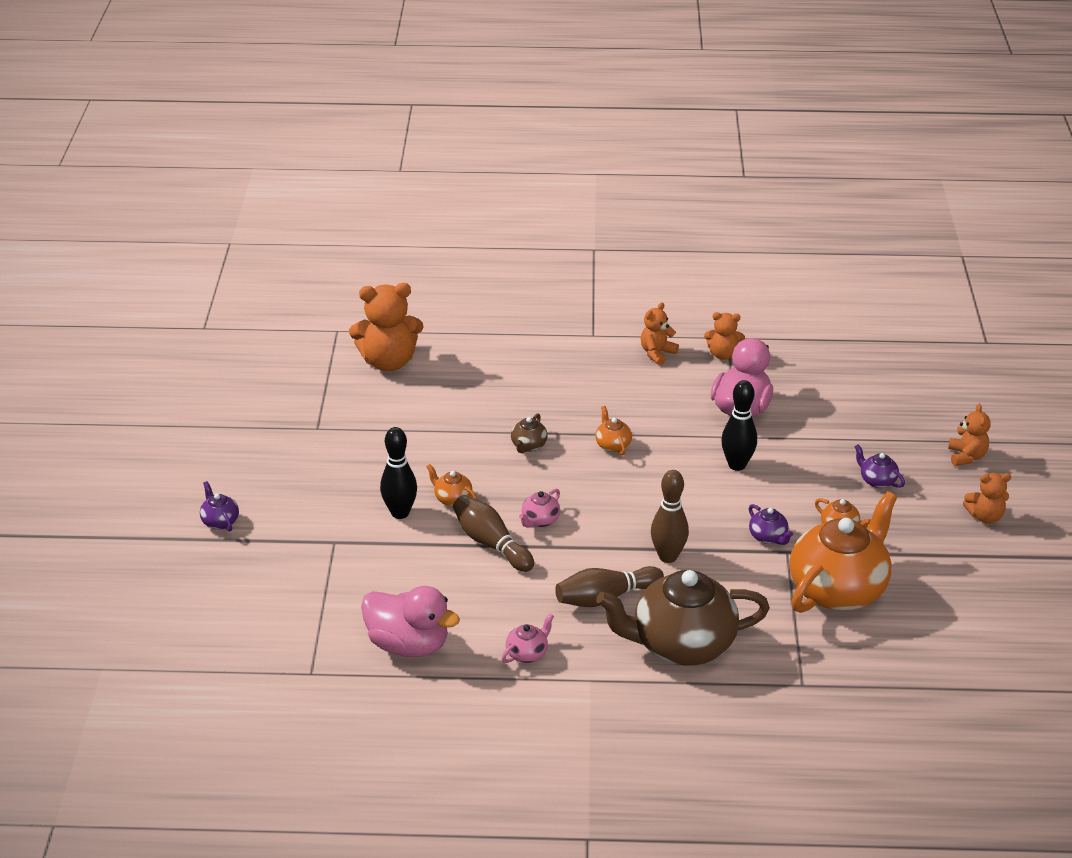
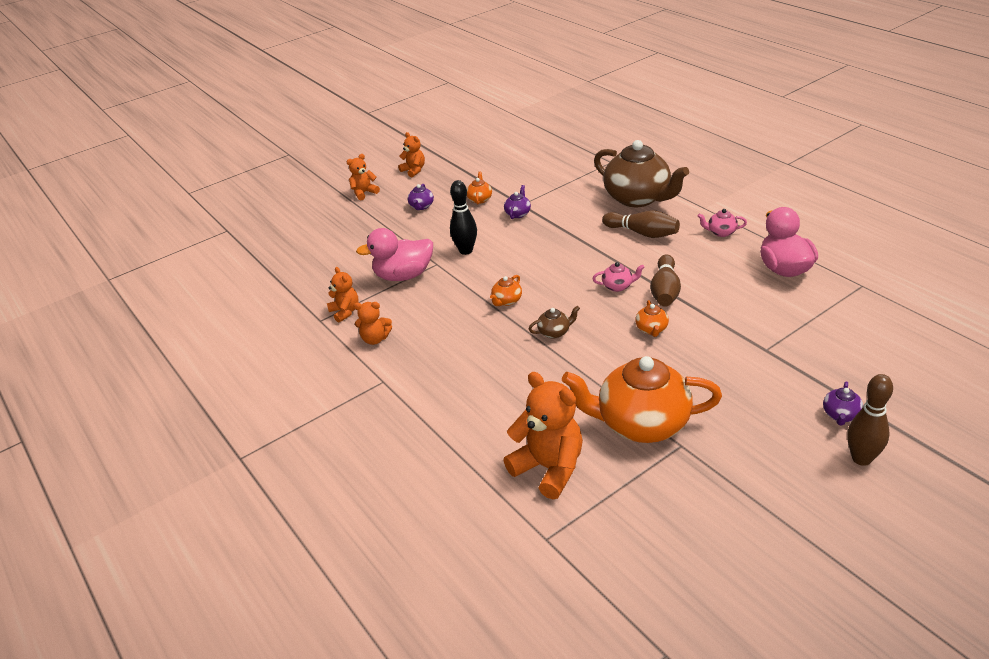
camera: 125 degrees left, 0 degrees up
(400, 513) = (698, 341): black bowling pin -> none
(668, 556) = (580, 232): brown bowling pin -> brown bowling pin (861, 458)
(838, 589) = (529, 181): orange teapot -> orange teapot (641, 424)

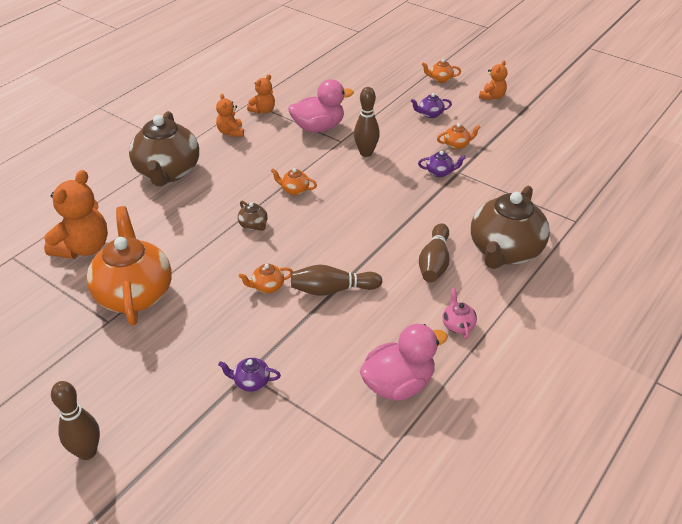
camera: 70 degrees right, 5 degrees up
(364, 193) = (440, 79): orange teddy bear -> orange teapot
(403, 276) = (318, 127): pink duck -> pink duck turned 105 degrees clockwise
(430, 393) = (168, 172): none -> brown teapot
(466, 251) = (366, 153): black bowling pin -> brown bowling pin
(618, 286) = (333, 256): pink teapot -> none
(840, 415) = (148, 436): purple teapot -> purple teapot (251, 382)

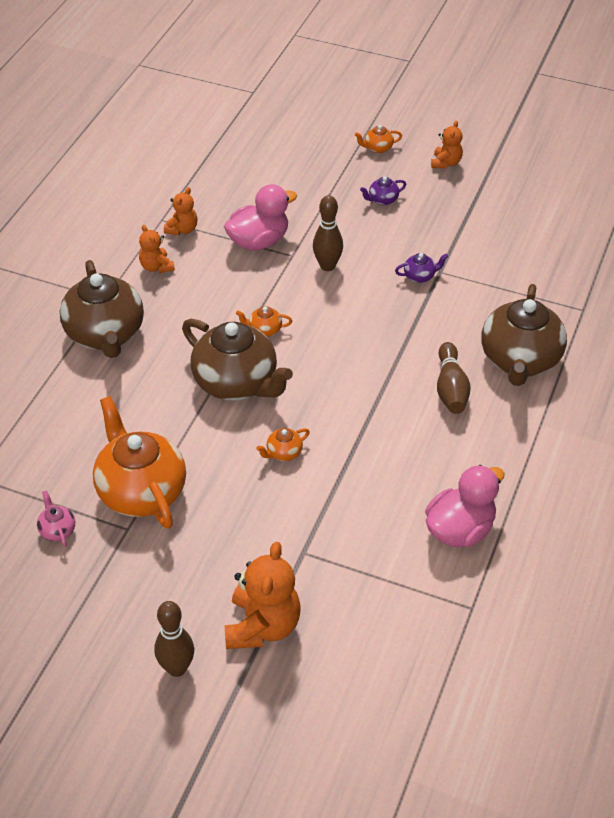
camera: 15 degrees left, 5 degrees up
(83, 248) = (54, 449): orange teddy bear -> orange teddy bear (262, 626)
(251, 382) = (311, 560): purple teapot -> none
(254, 225) = (237, 383): brown teapot -> brown teapot, size x2.47
(332, 290) = (355, 442): brown bowling pin -> none
(457, 145) = (426, 236): orange teapot -> none
(458, 325) = (498, 454): pink teapot -> pink teapot (57, 530)

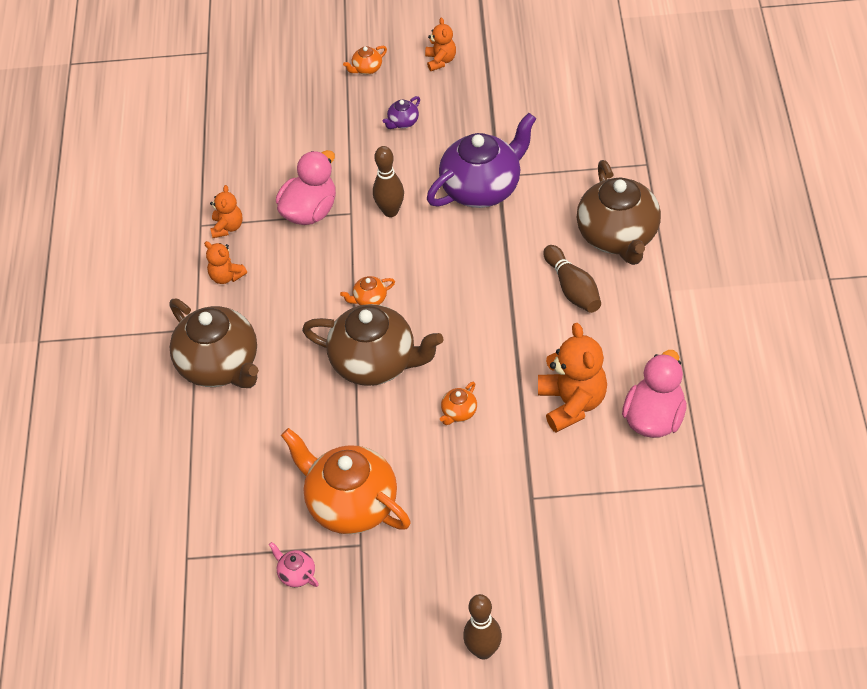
camera: 20 degrees left, 5 degrees up
(262, 626) = (535, 580): orange teddy bear -> orange teddy bear (572, 403)
(420, 276) = (482, 188): purple teapot -> purple teapot, size x2.47

